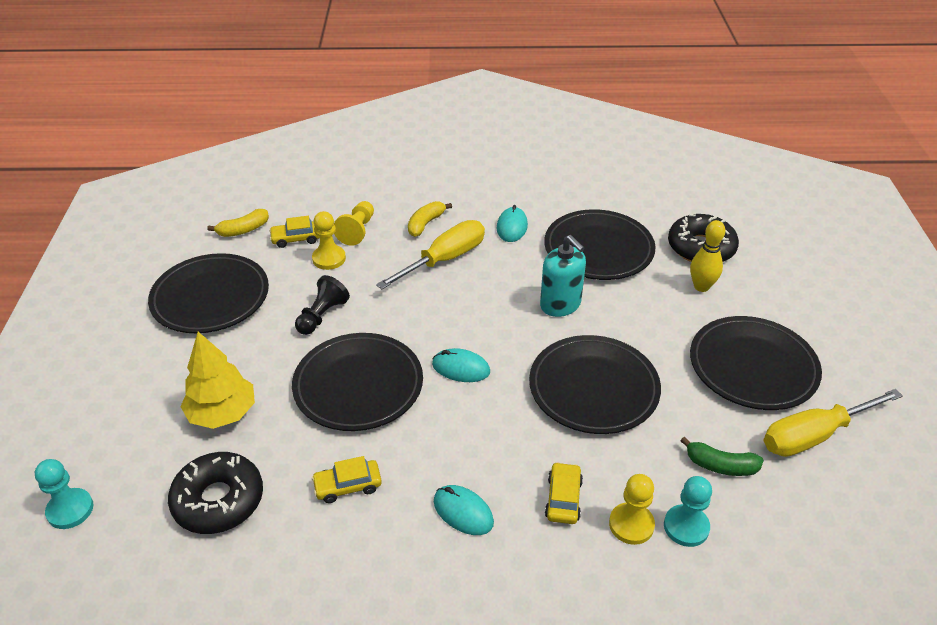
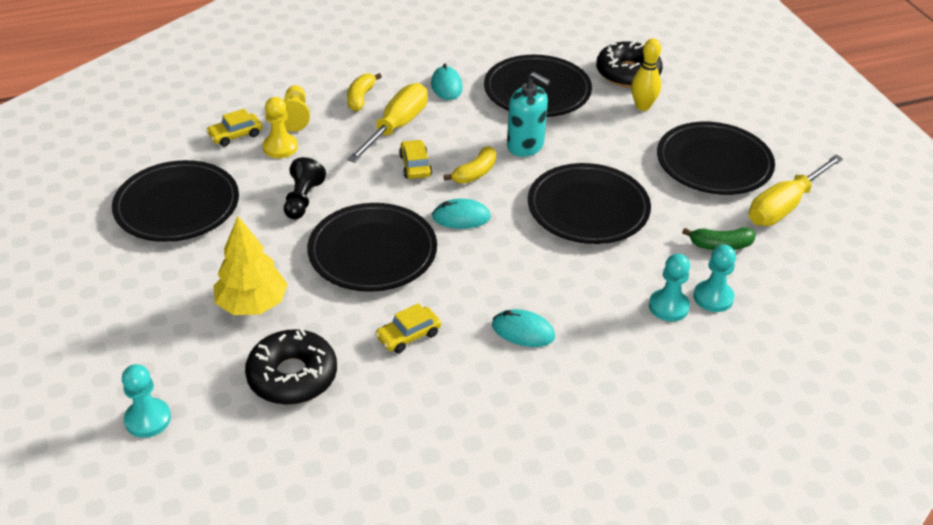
camera: 20 degrees left, 0 degrees up
(243, 230) = (174, 137): yellow banana -> yellow banana (475, 173)
(563, 499) = (603, 300): yellow car -> yellow car (415, 165)
(631, 524) = (668, 306): yellow pawn -> turquoise pawn

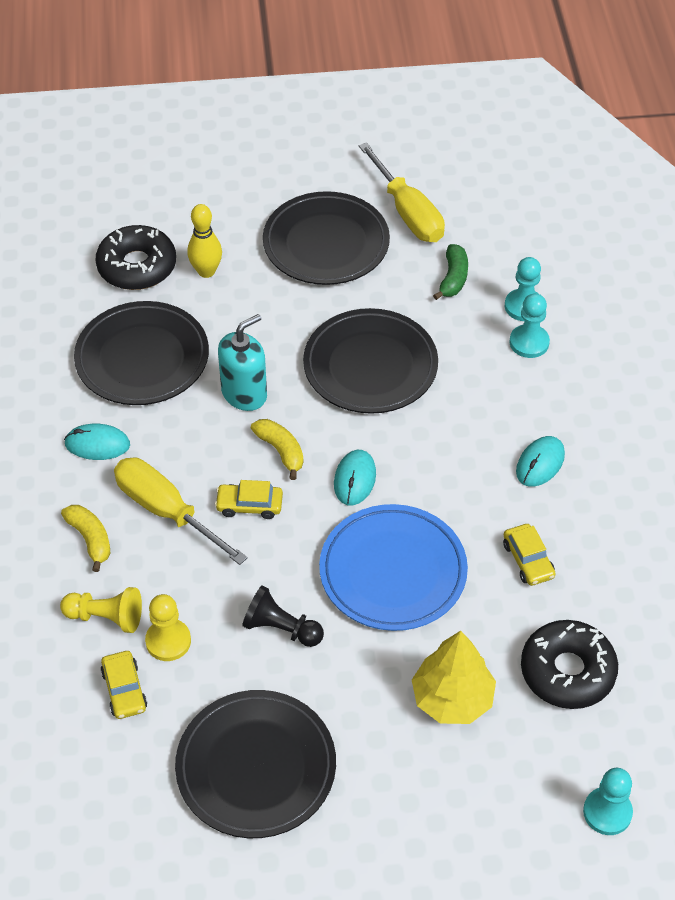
camera: 75 degrees left, 10 degrees up
(360, 98) = (90, 539): yellow banana -> yellow banana turned 150 degrees counterclockwise
(372, 252) = (393, 571): black plate -> blue plate

